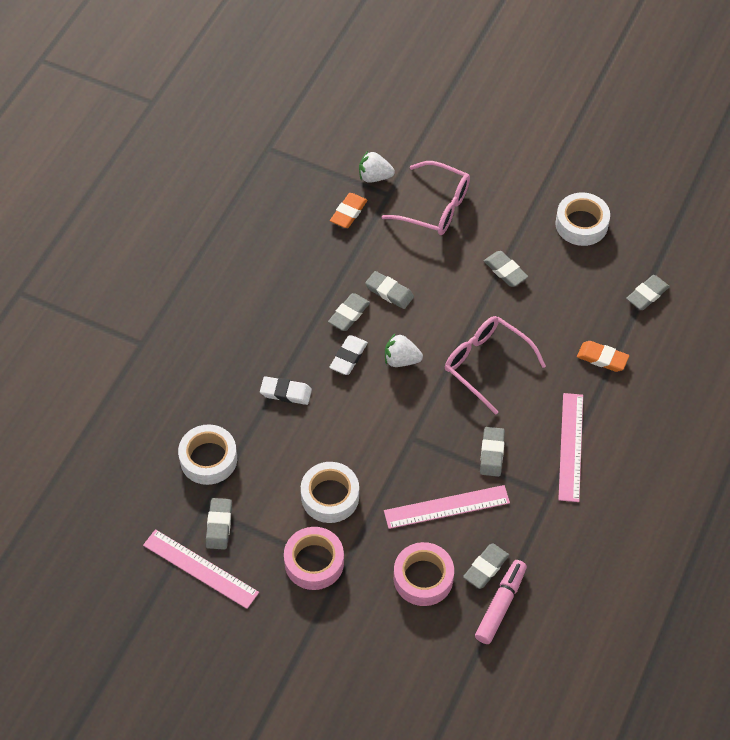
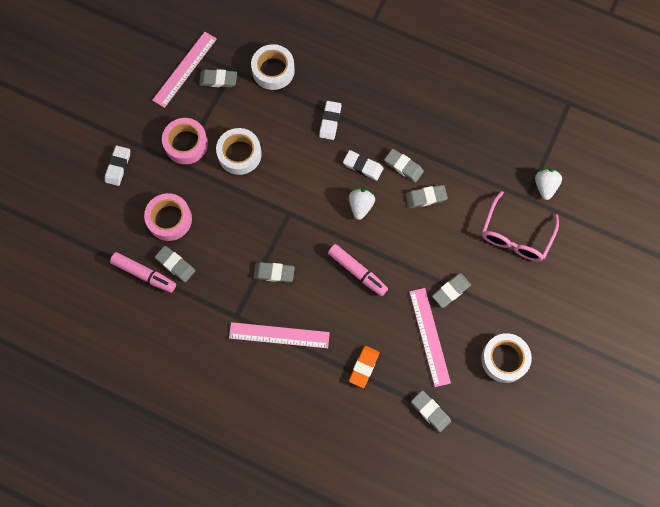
camera: 90 degrees right, 15 degrees up
(347, 648) = (118, 167): none -> white eraser
(348, 213) = (505, 166): orange eraser -> none
(389, 292) = (426, 197): grey eraser -> grey eraser turned 45 degrees clockwise
(446, 507) = (228, 237): pink ruler -> pink ruler (429, 336)
(486, 364) = (357, 271): pink glasses -> pink marker

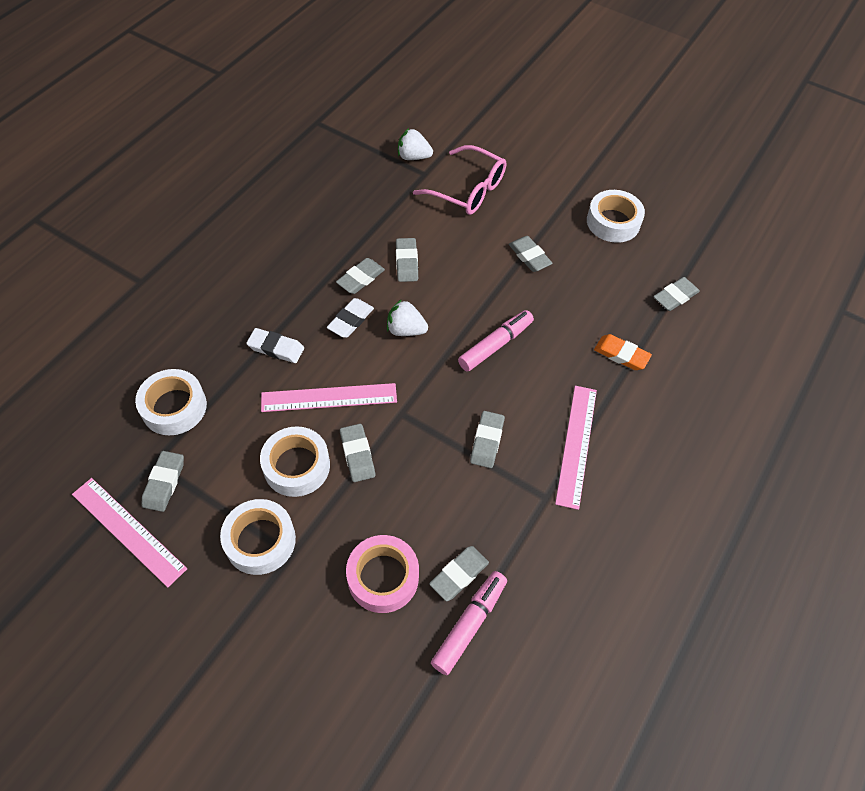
camera: 85 degrees left, 15 degrees down
(118, 167) = (274, 654): white eraser -> none
(186, 144) = (260, 540): pink tape -> white tape
(252, 190) = (357, 455): none -> grey eraser
(429, 336) = (584, 284): pink ruler -> pink ruler (329, 398)

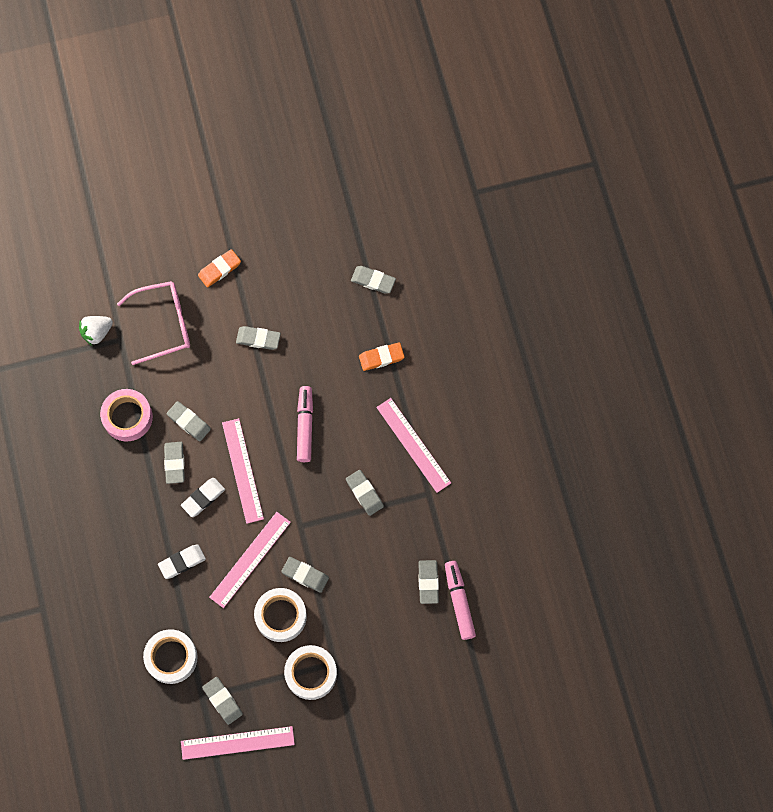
camera: 45 degrees left, 15 degrees up
(351, 320) = (203, 498): white eraser -> white eraser turned 60 degrees clockwise
(383, 577) = (393, 624): pink tape -> pink tape (127, 417)
(405, 330) = (242, 470): white strawberry -> pink ruler
(552, 192) = (219, 269): none -> orange eraser
(613, 222) = (282, 257): white tape -> none
(675, 296) = (373, 281): grey eraser -> grey eraser turned 75 degrees counterclockwise

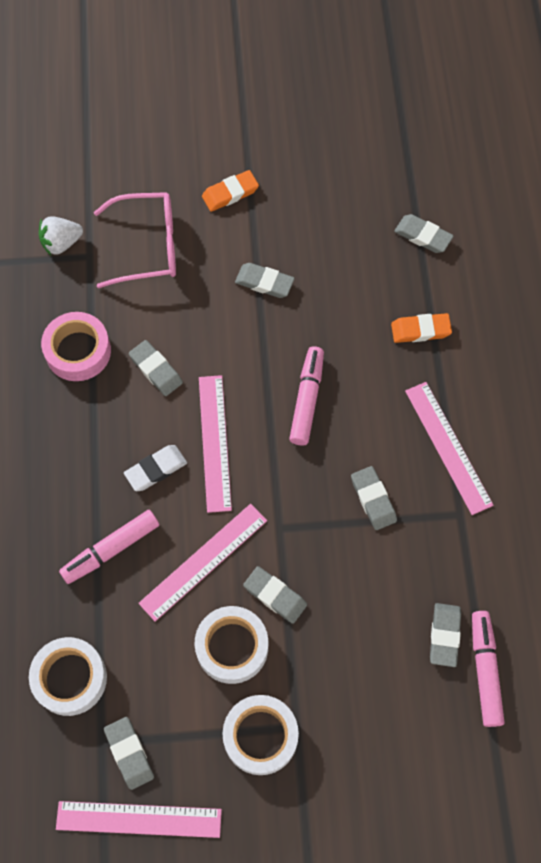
camera: 10 degrees right, 5 degrees down
(174, 463) = (127, 418): grey eraser -> none
(182, 562) = (111, 549): white eraser -> pink marker

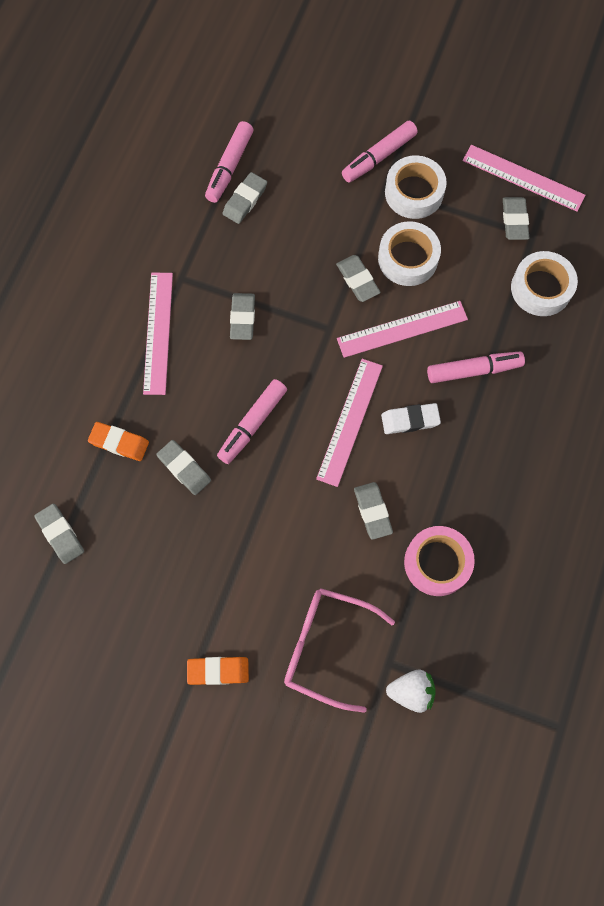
camera: 155 degrees left, 5 degrees up
(264, 282) = (233, 554): grey eraser -> grey eraser (184, 468)
(322, 766) = (379, 157): none -> pink marker

